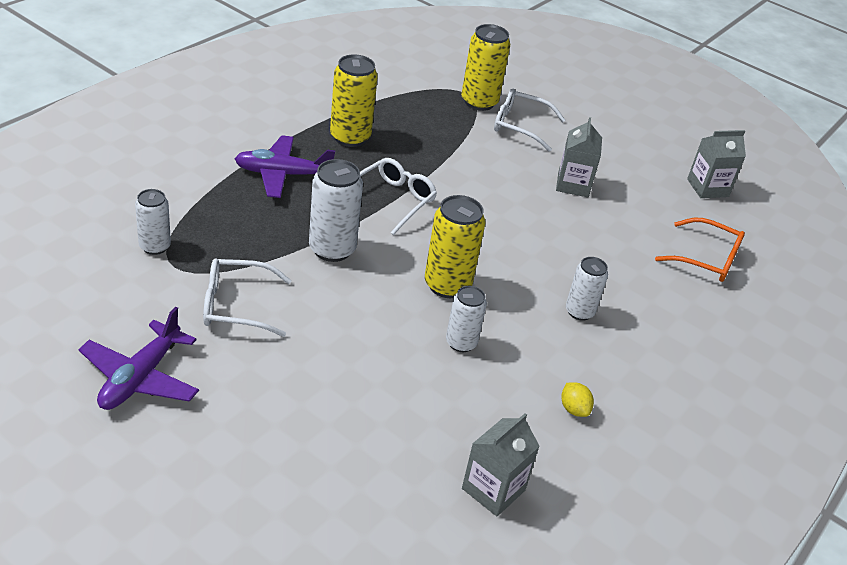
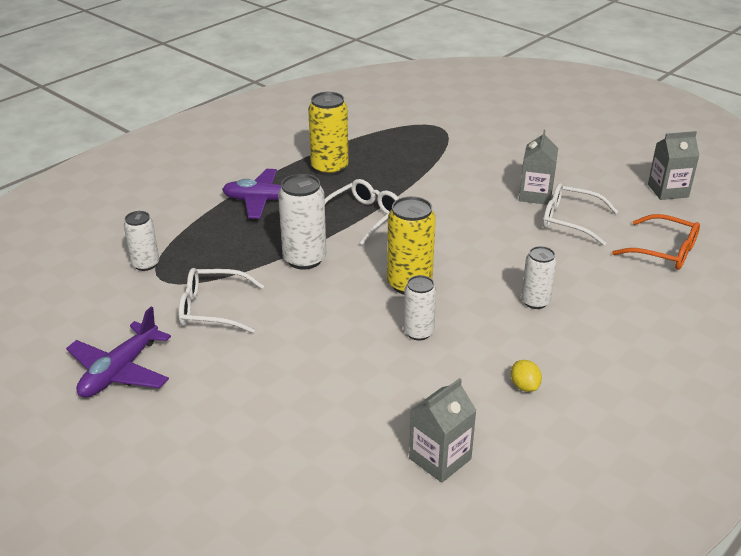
camera: 10 degrees right, 5 degrees down
(479, 102) = (451, 133): yellow can -> none
(520, 126) = (488, 150): white glasses -> white glasses (570, 221)

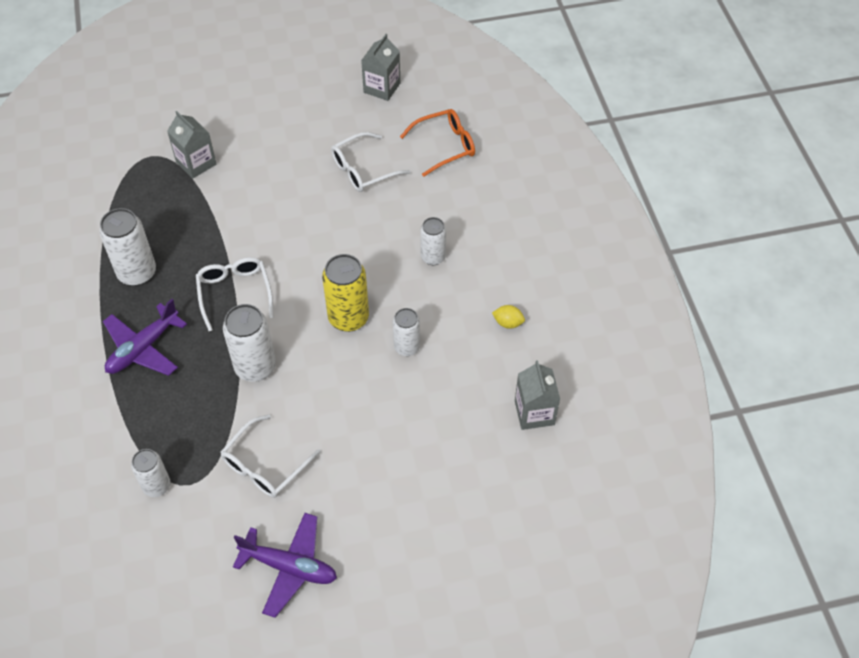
camera: 55 degrees left, 20 degrees up
(120, 371) = (289, 567): purple plane -> purple plane turned 45 degrees counterclockwise
(329, 168) = (137, 273): yellow can -> white can
(535, 195) = (312, 166): grey carton -> grey carton (196, 163)

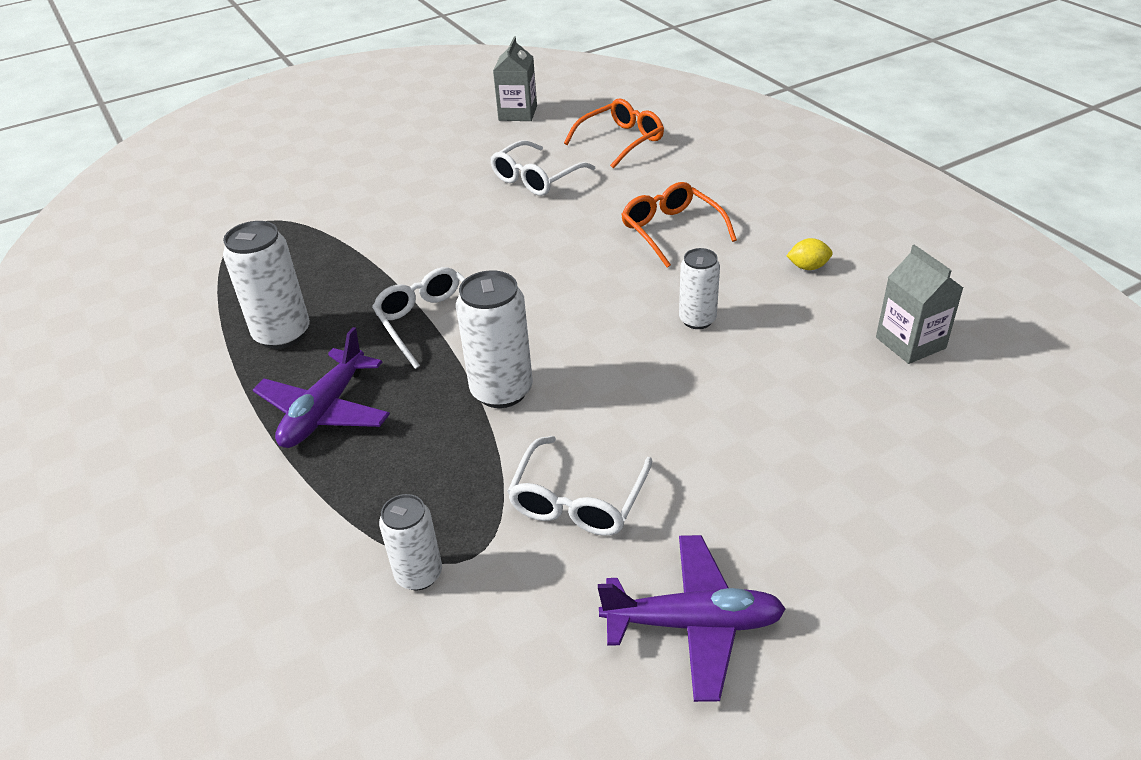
camera: 15 degrees left, 15 degrees down
(196, 163) = (320, 216): grey carton -> none
(348, 318) = (601, 310): yellow can -> none
(433, 257) = (672, 231): white can -> orange glasses

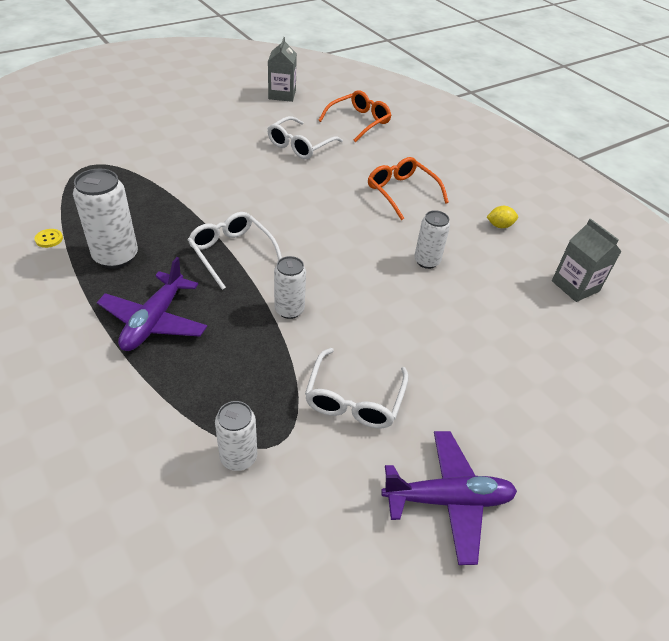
camera: 10 degrees left, 5 degrees up
(201, 317) = (49, 239): none -> yellow button
(501, 391) = (289, 310): white can -> white can, size x0.63

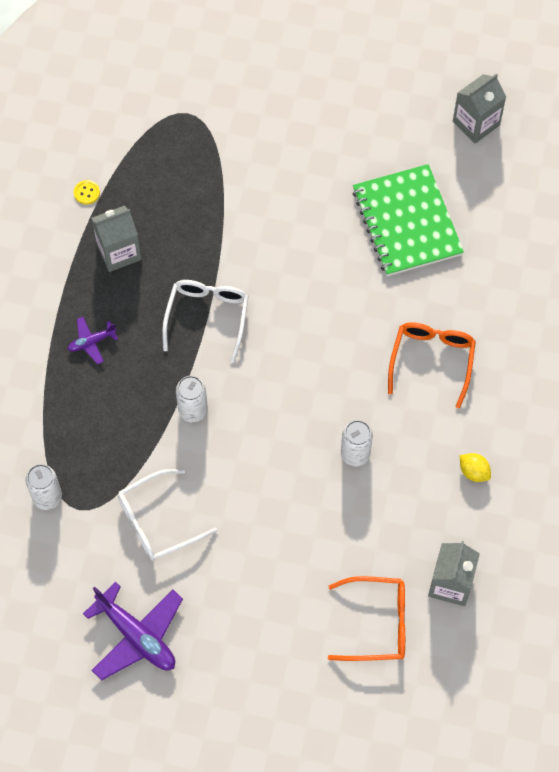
camera: 50 degrees right, 20 degrees up
(116, 256) = (119, 252): white can -> grey carton
(154, 321) = (91, 342): purple plane -> purple plane, size x0.51
(300, 145) = (407, 222): white glasses -> green notebook
(358, 122) = (510, 228): orange glasses -> orange glasses (376, 623)

